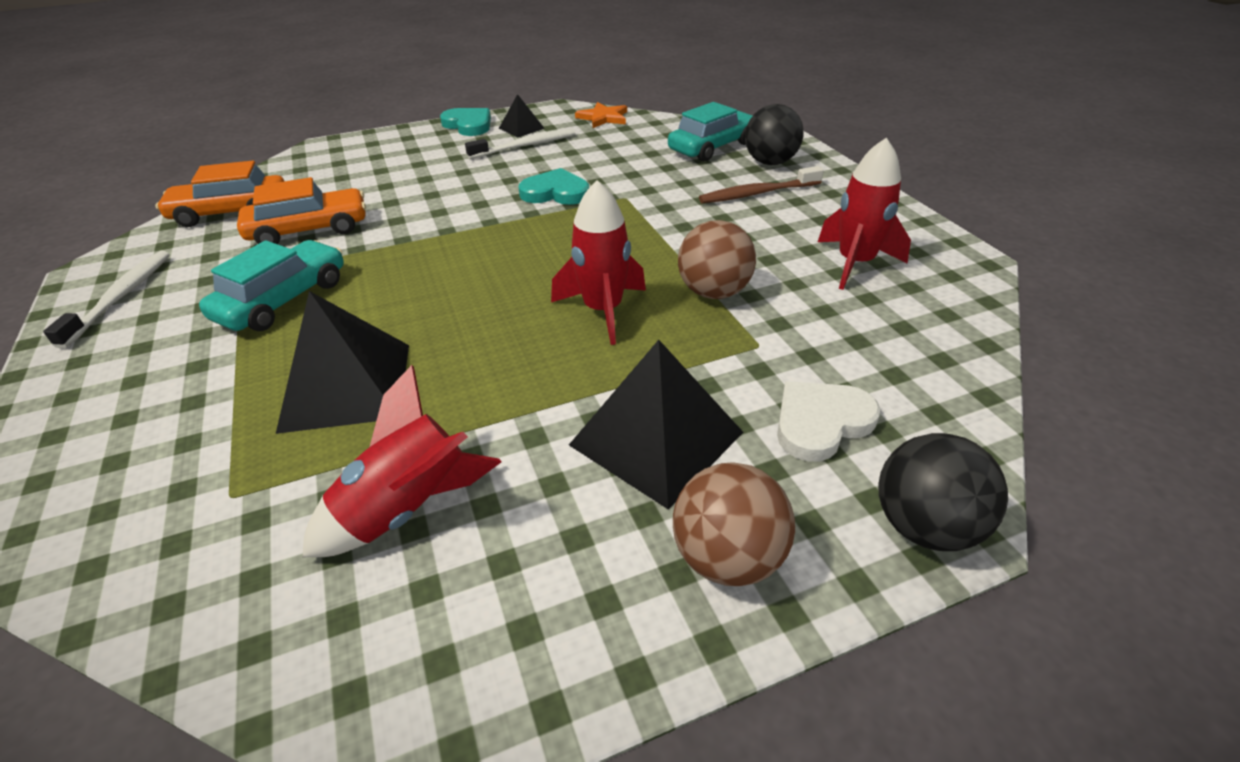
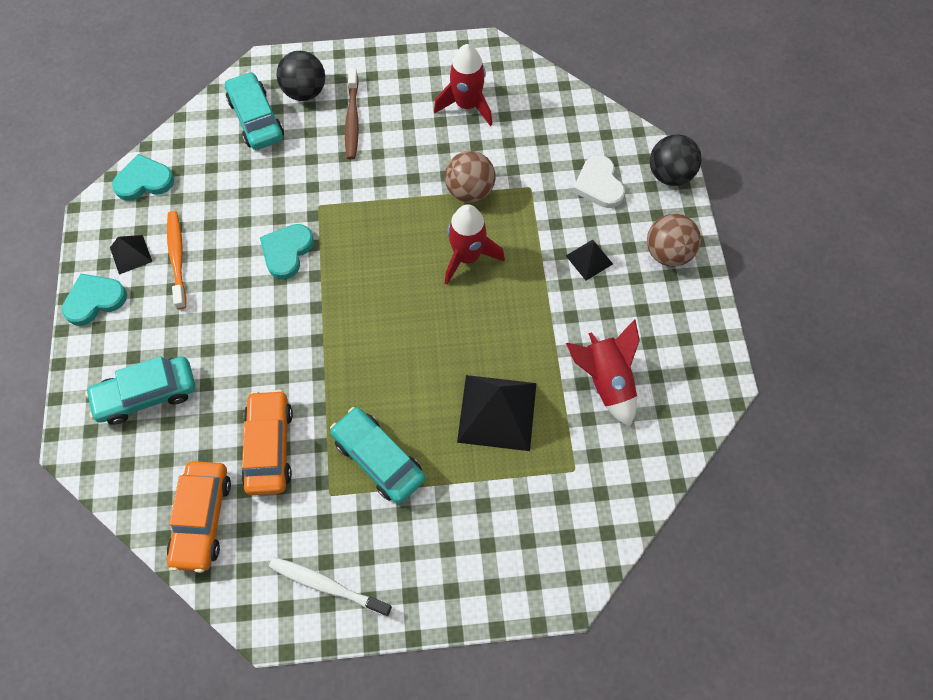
camera: 75 degrees left, 25 degrees up
(372, 162) = (147, 394): none -> turquoise car
(525, 146) = (177, 258): white toothbrush -> orange toothbrush
(603, 118) = (144, 181): orange star -> turquoise heart
(656, 438) = (589, 259): black pyramid -> black pyramid, size x0.51

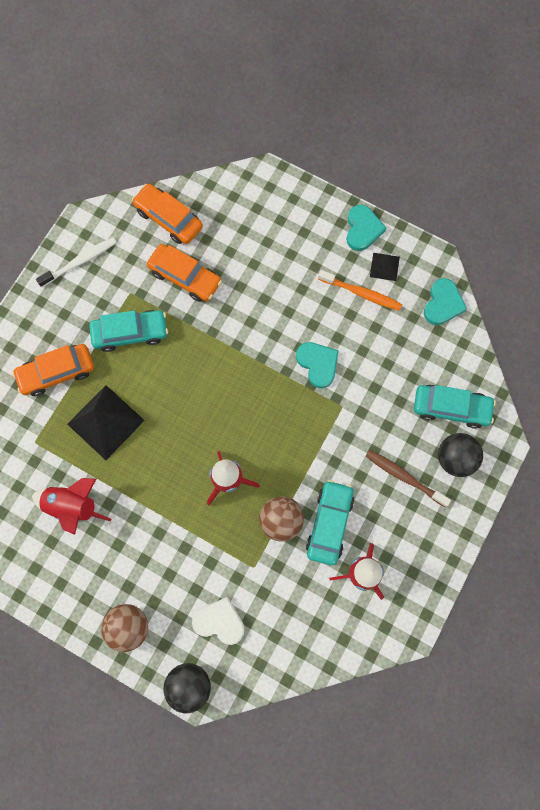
camera: 125 degrees right, 10 degrees up
(147, 394) = (271, 227): turquoise car -> turquoise car (329, 523)
(481, 506) = (57, 372): none -> orange car
(589, 259) = (165, 564): black pyramid -> none

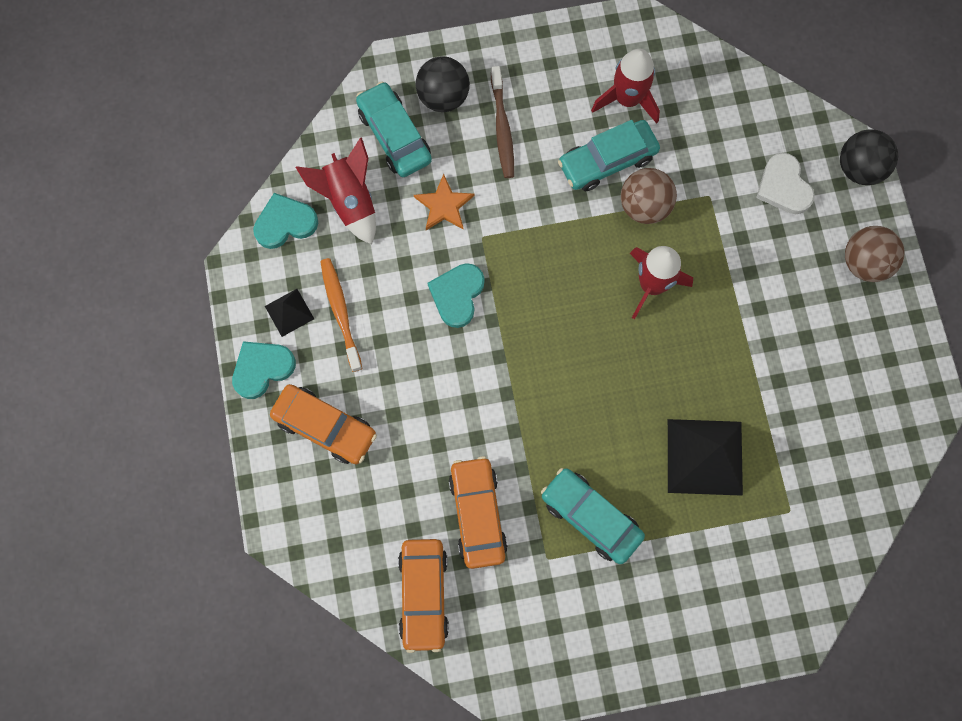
camera: 130 degrees left, 0 degrees up
(57, 372) = (701, 557): orange car -> orange car (325, 427)
(73, 506) = (812, 413): red rocket -> red rocket (349, 201)
(80, 262) = (560, 650): white toothbrush -> none
(380, 401) = (444, 205): none -> orange star

